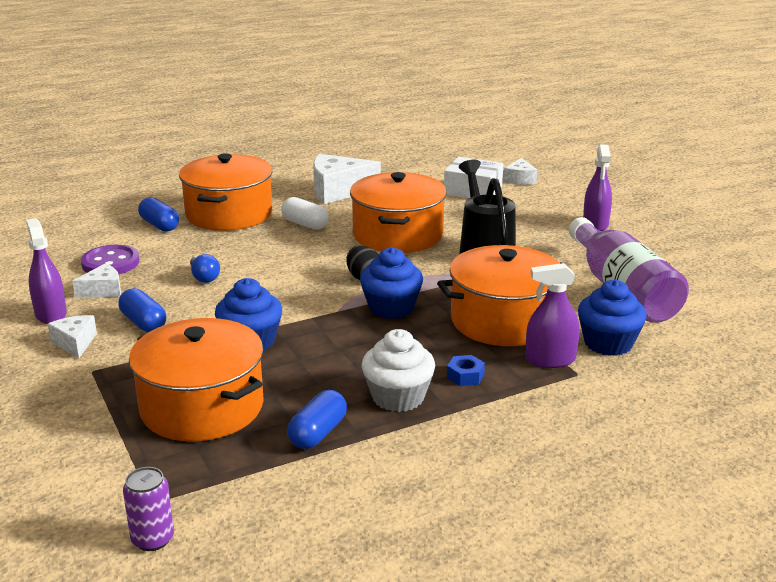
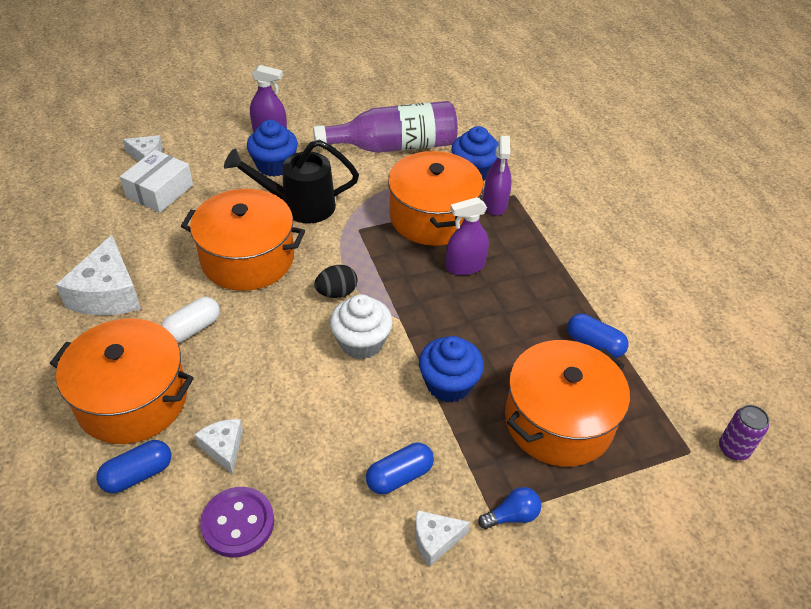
camera: 85 degrees left, 20 degrees up
(51, 314) = (364, 576): purple spray bottle -> purple spray bottle (465, 266)
(103, 290) = (313, 524): white cheese -> white cheese (224, 448)
(204, 277) = (303, 423): blue light bulb -> blue light bulb (512, 516)
(391, 308) = (400, 280): blue cupcake -> blue cupcake (274, 165)
(398, 397) = (544, 293): white cupcake -> white cupcake (361, 342)
(465, 376) = (515, 251): blue nut -> none

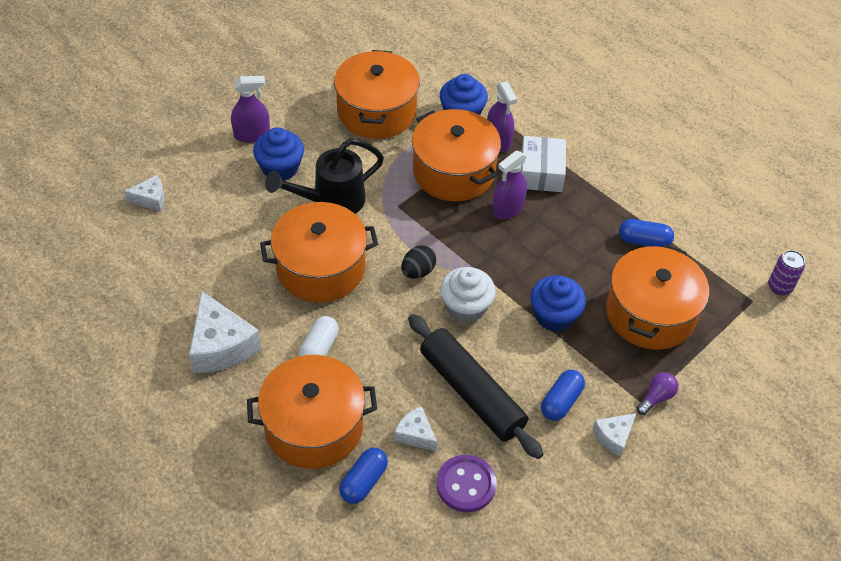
camera: 25 degrees left, 5 degrees up
(159, 191) = (191, 231): white box -> white box (541, 172)
(310, 428) = (471, 393): none -> black rolling pin
(394, 146) = (376, 111): purple bottle -> orange pot
(512, 516) = (656, 397): blue light bulb -> purple light bulb

